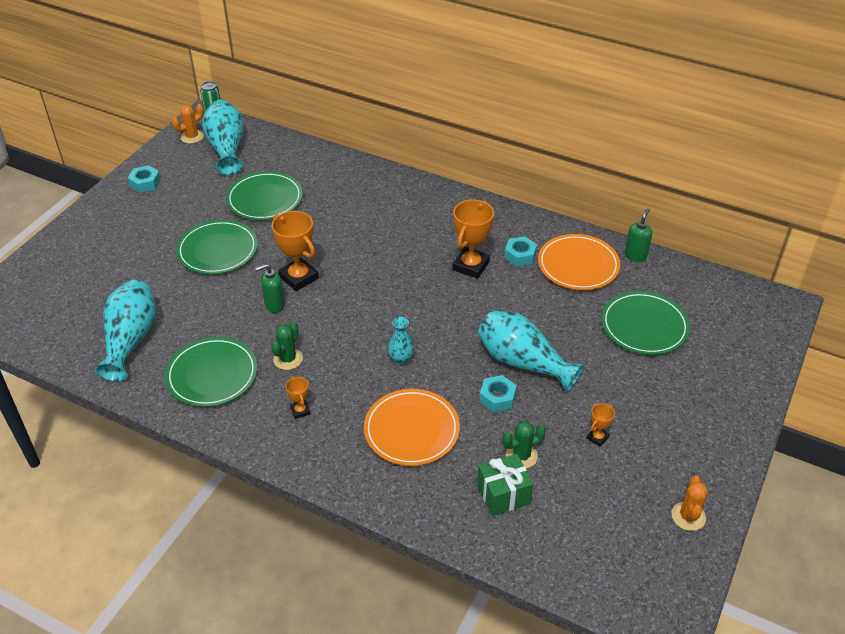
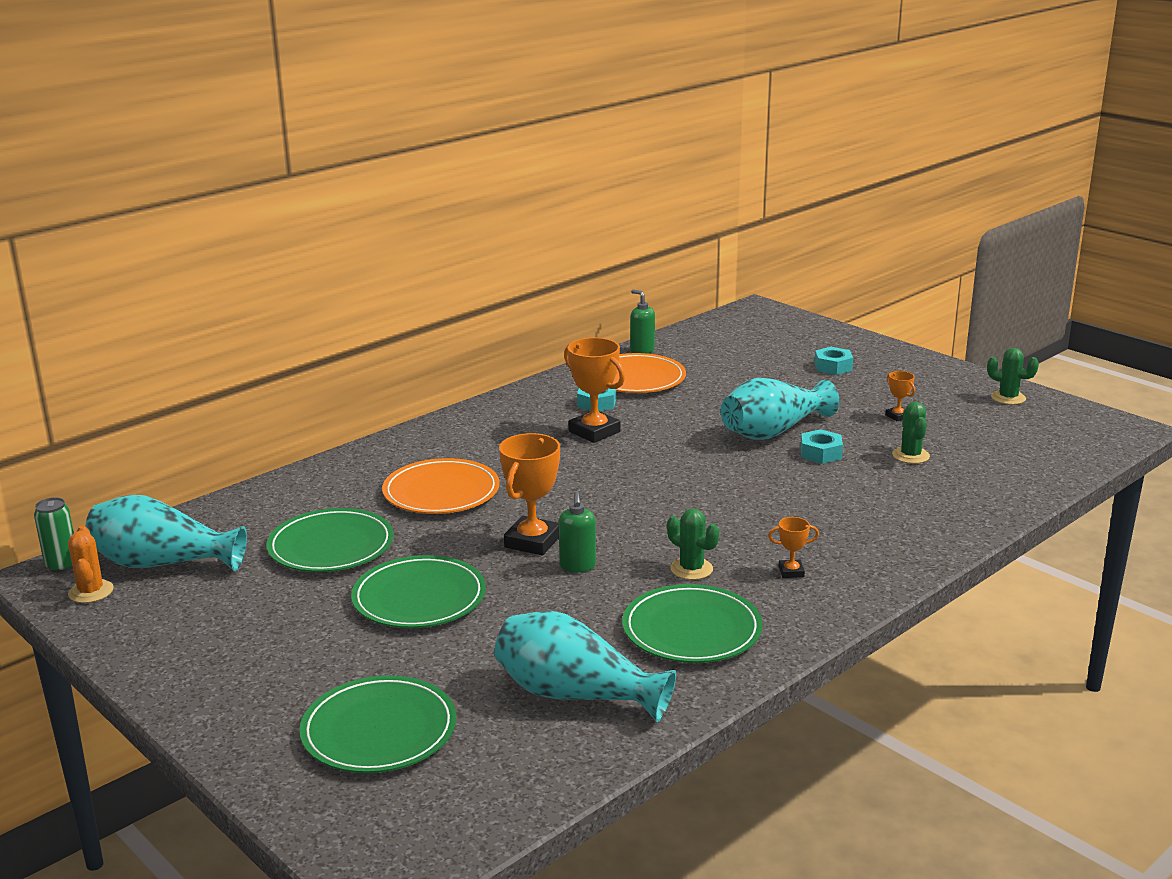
camera: 70 degrees left, 20 degrees down
(145, 183) = (174, 649): turquoise nut -> turquoise nut (833, 367)
(299, 277) = (532, 541): orange trophy -> orange trophy turned 45 degrees counterclockwise
(401, 359) = (731, 496): turquoise vase -> none
(411, 430) = (851, 507): orange plate -> orange plate (441, 492)
(503, 494) = (961, 473): green gift -> none
(644, 326) = (751, 367): green plate -> green plate (379, 730)
(688, 516) = (1008, 398): orange cactus -> green cactus

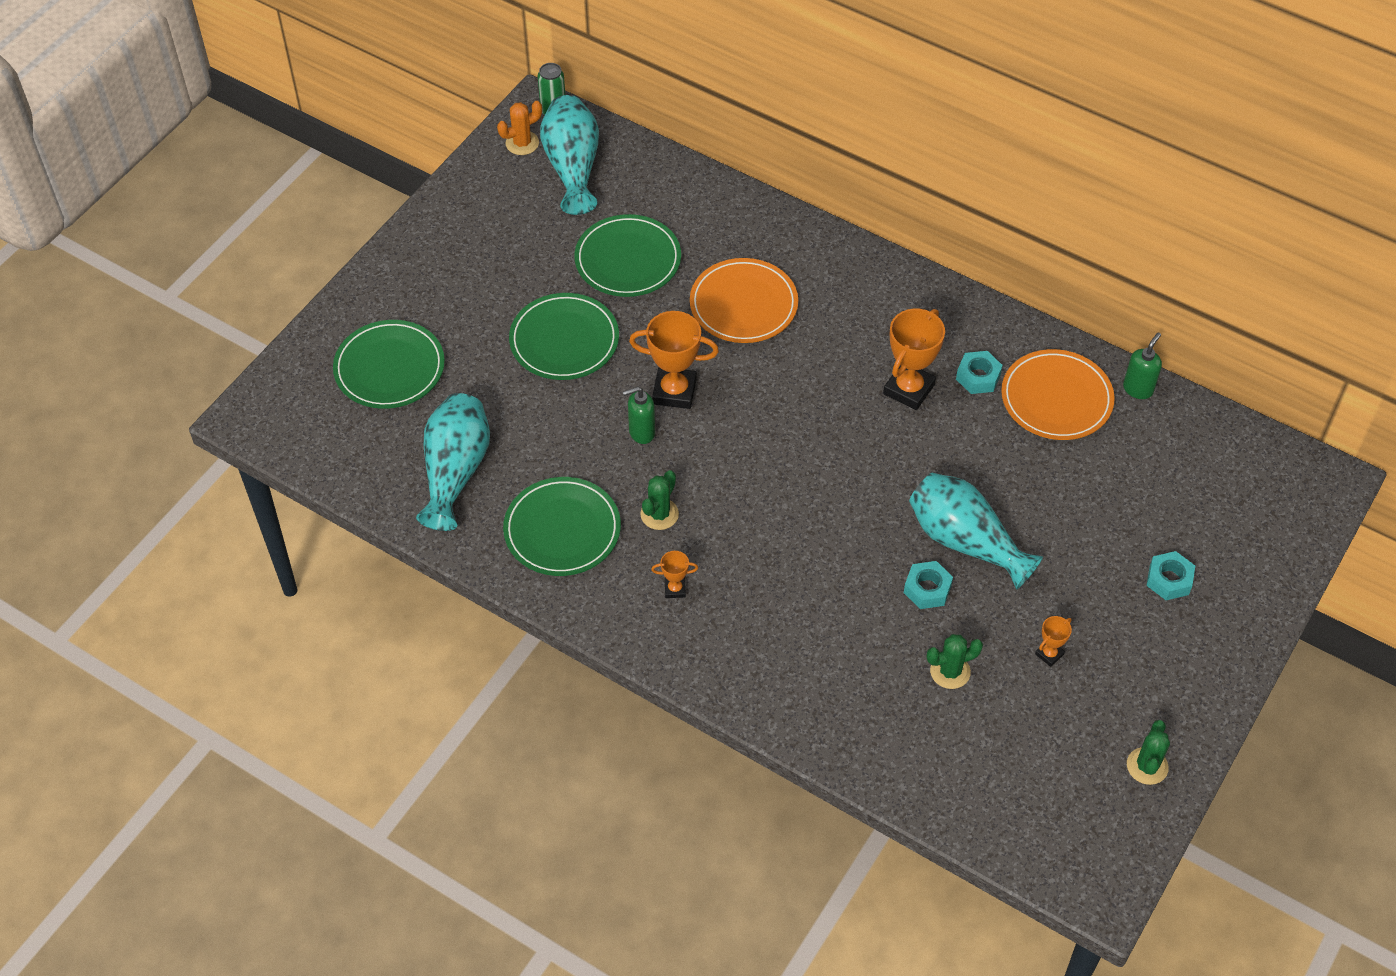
camera: 75 degrees right, 30 degrees up
(791, 572) = (675, 589): orange trophy -> orange trophy turned 75 degrees counterclockwise

